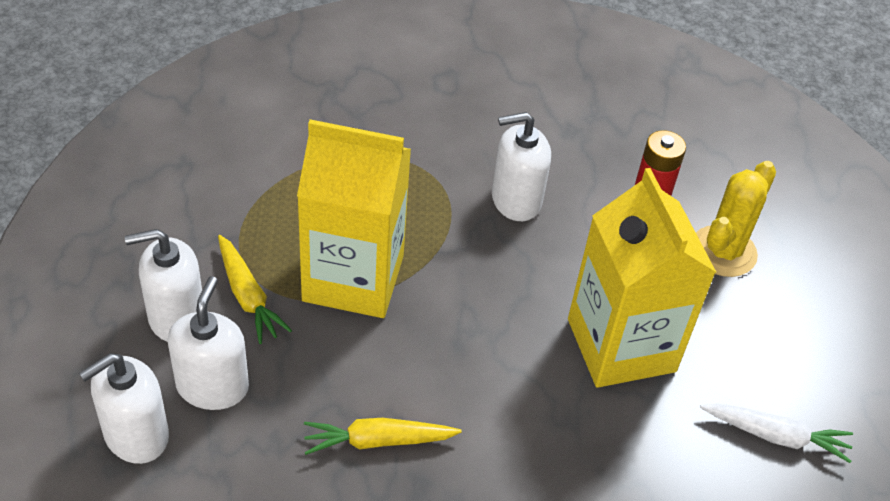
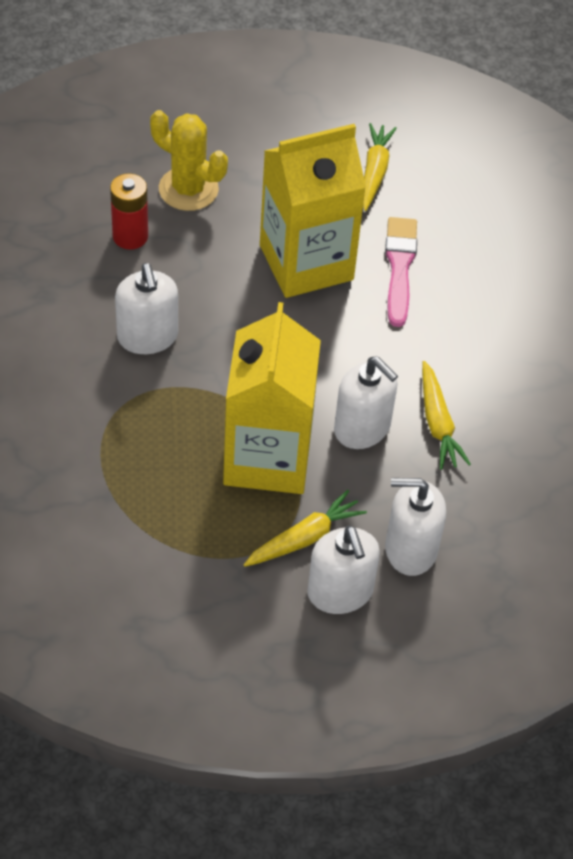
camera: 95 degrees left, 5 degrees up
(136, 435) = (472, 598): white soap dispenser -> white soap dispenser (362, 428)
(618, 439) = (399, 267): none -> pink brush
(775, 436) = (374, 172): white carrot -> yellow carrot

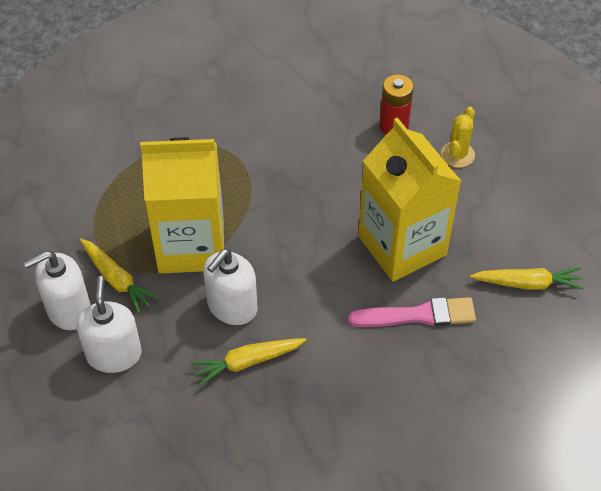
camera: 85 degrees right, 0 degrees up
(147, 337) = (294, 153): white soap dispenser -> none
(188, 189) = (457, 155): yellow cactus -> yellow cactus, size x0.67

